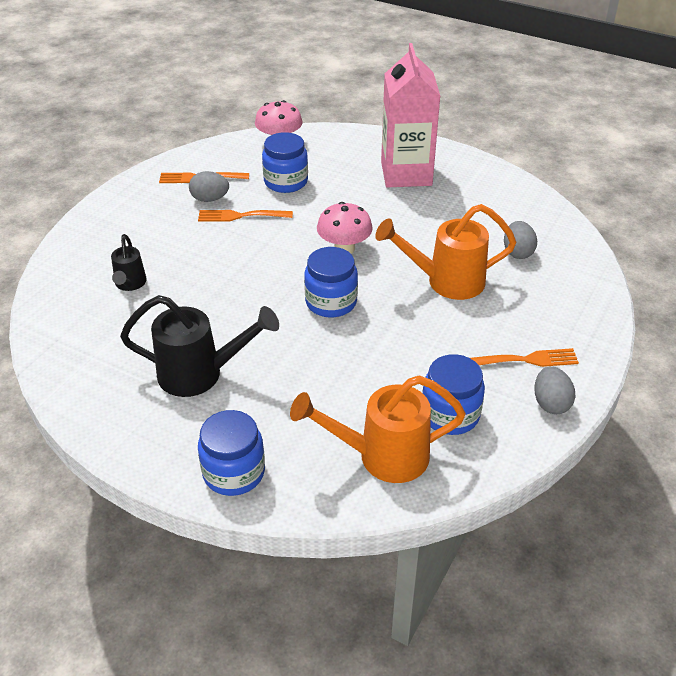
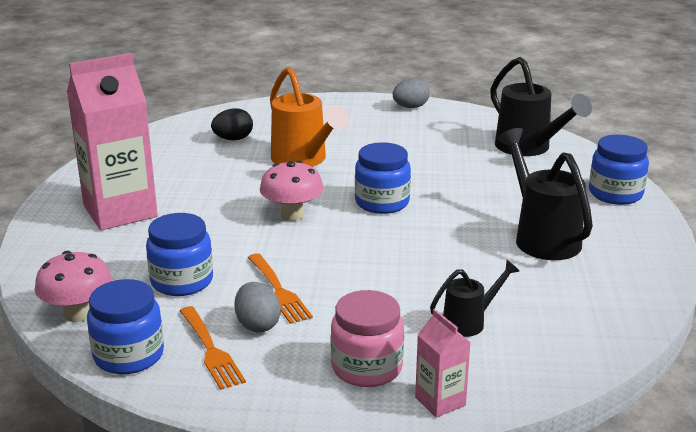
camera: 115 degrees left, 15 degrees down
(72, 243) = (440, 401): none -> pink carton
(128, 227) = (367, 368): none -> pink jar
(381, 456) = (529, 148): orange watering can -> black watering can
(450, 414) = (461, 134): blue jar -> blue jar (129, 355)
(517, 252) = (233, 139): grey egg -> black egg
(526, 360) = (374, 119): orange fork -> none

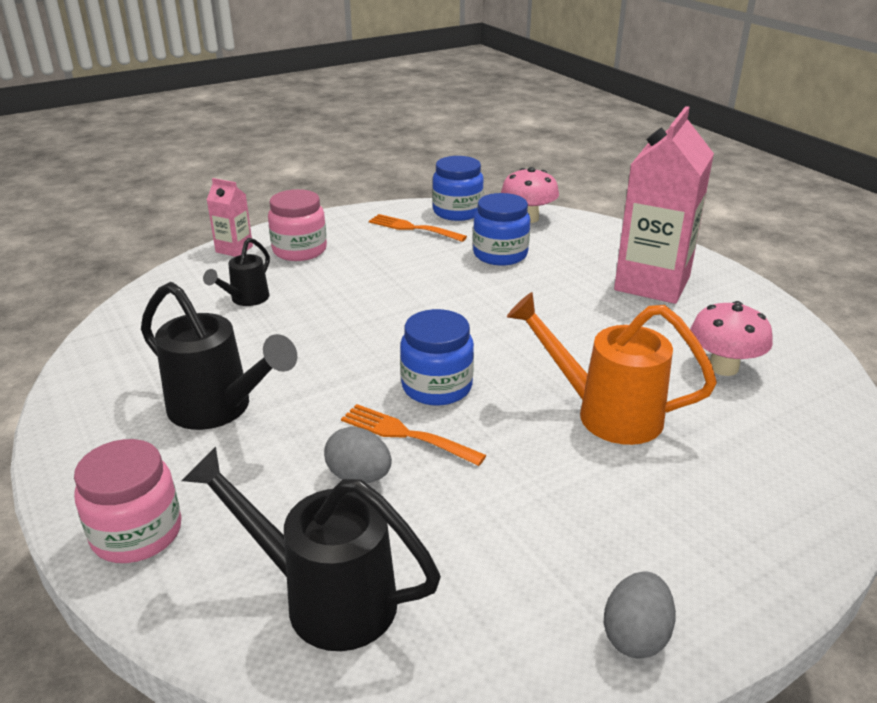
camera: 145 degrees right, 5 degrees up
(233, 139) = (739, 412): black egg -> none
(257, 325) = (404, 248): grey egg -> grey egg (359, 476)
(278, 291) = (420, 272): orange fork -> orange fork (406, 434)
(292, 215) = (506, 336): pink mushroom -> pink mushroom (723, 367)
(615, 194) = (137, 533): blue jar -> pink jar

